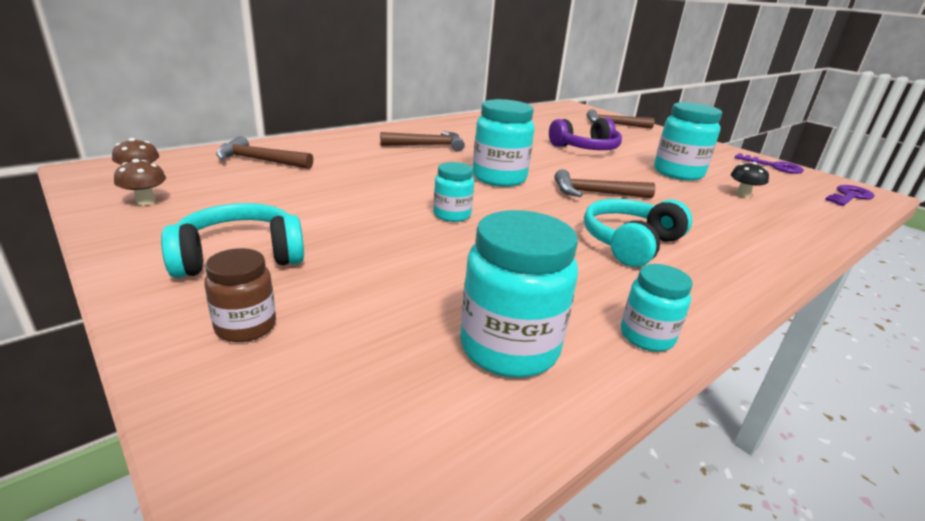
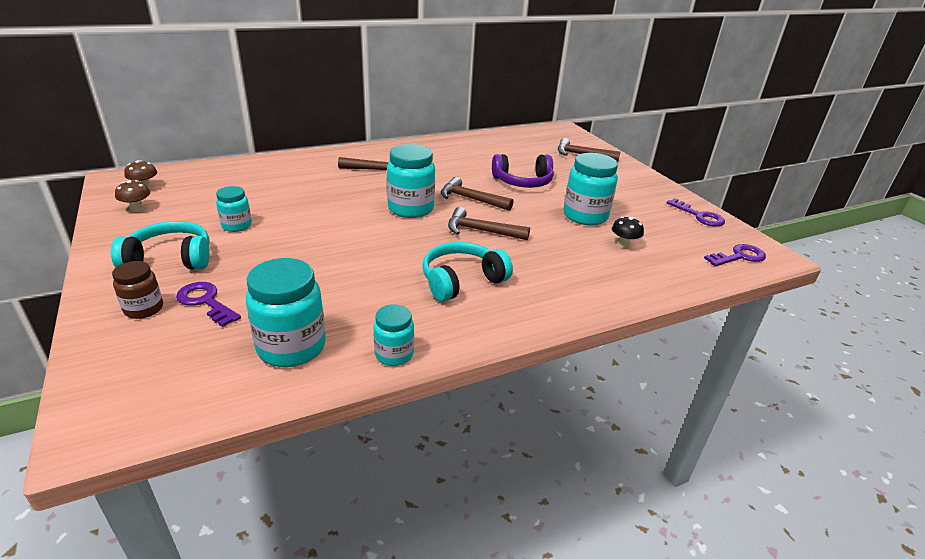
camera: 15 degrees right, 5 degrees up
(260, 160) = (235, 177): brown hammer -> brown hammer (471, 199)
(335, 305) = (206, 302): none -> purple key
(452, 215) = (341, 240): turquoise jar -> turquoise jar (237, 226)

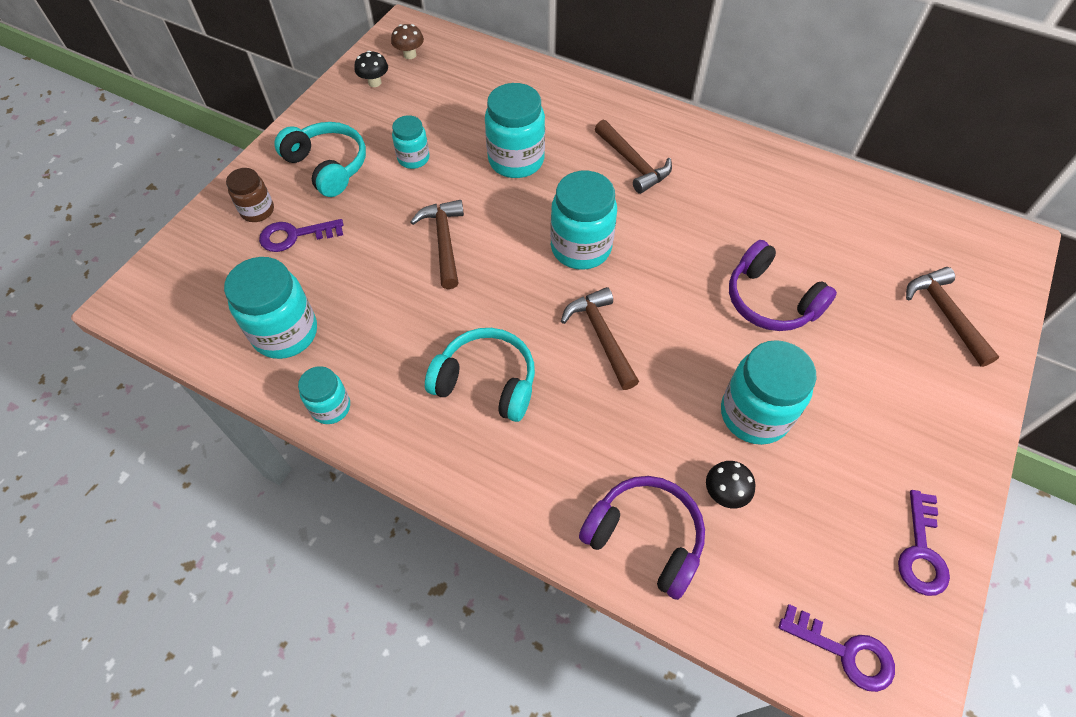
camera: 55 degrees right, 25 degrees up
(137, 209) = (374, 82): brown mushroom -> black mushroom
(206, 302) = (295, 236): purple key -> purple key turned 105 degrees counterclockwise
(310, 197) = (516, 160): none -> turquoise jar
(471, 199) = (664, 281): brown hammer -> brown hammer (444, 242)
(629, 279) = (645, 537): none -> purple headphones

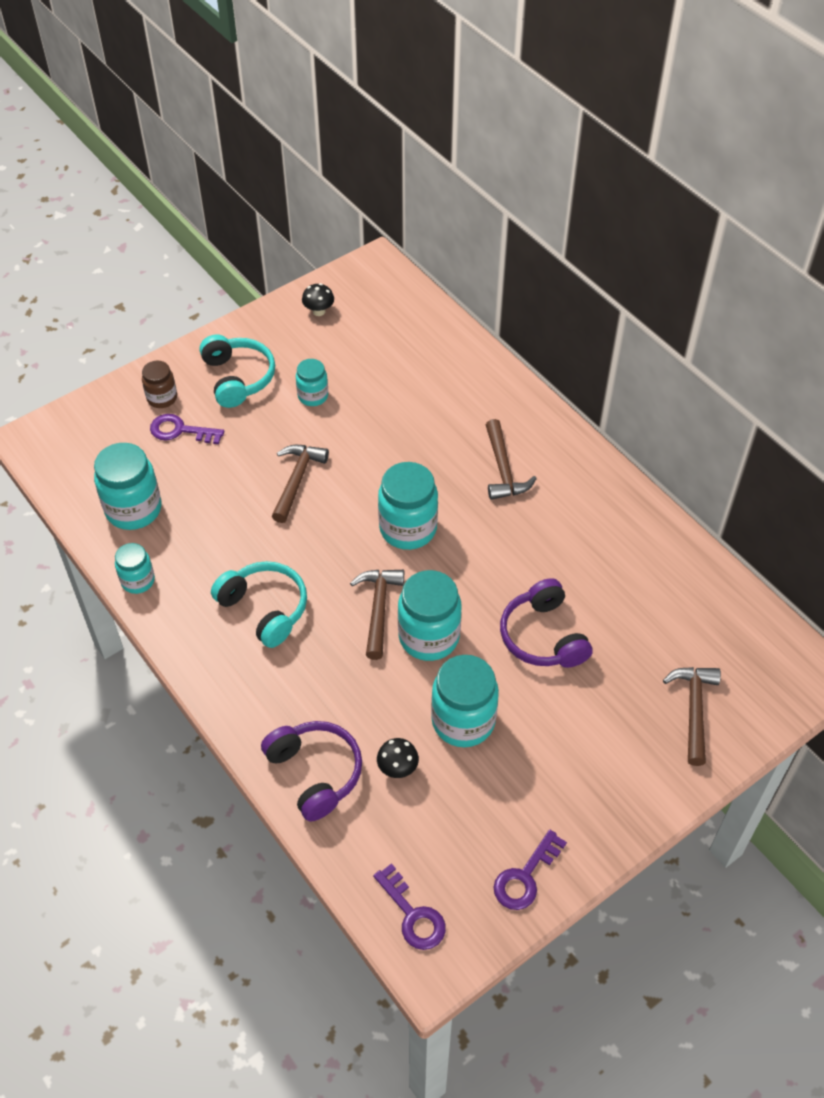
camera: 25 degrees right, 5 degrees down
(410, 55) = (365, 294): brown mushroom -> none
(516, 160) = (400, 429): turquoise jar -> turquoise jar (429, 637)

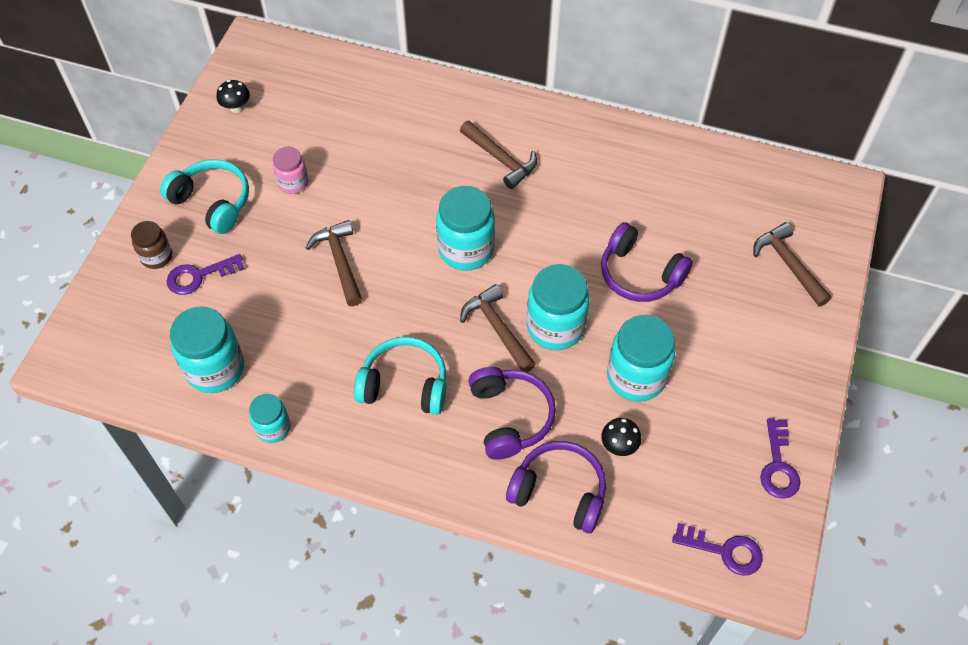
camera: 35 degrees left, 5 degrees up
(313, 396) = (293, 183): turquoise jar -> pink jar
(327, 687) = (510, 417): none -> purple headphones

